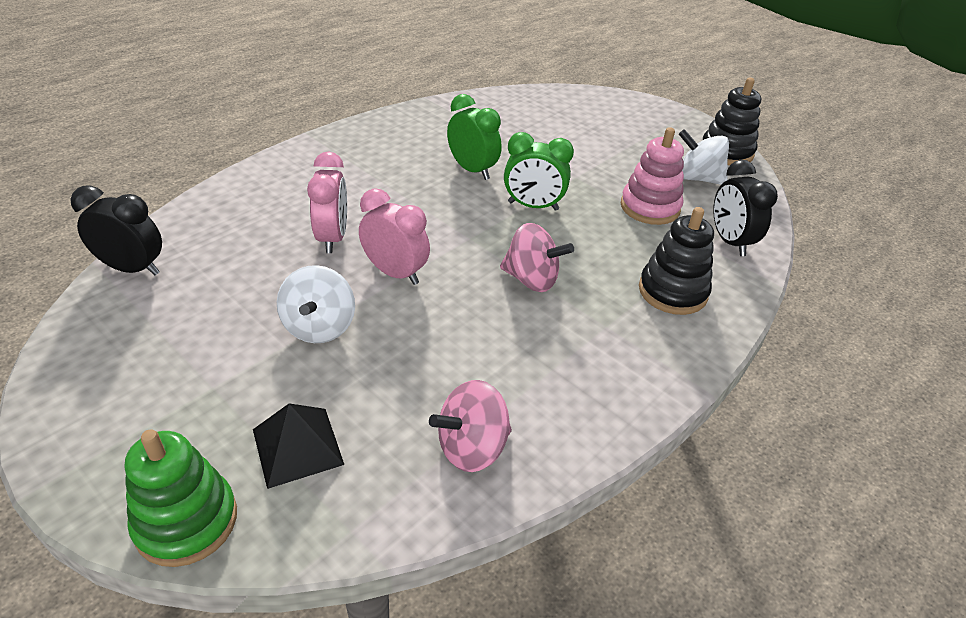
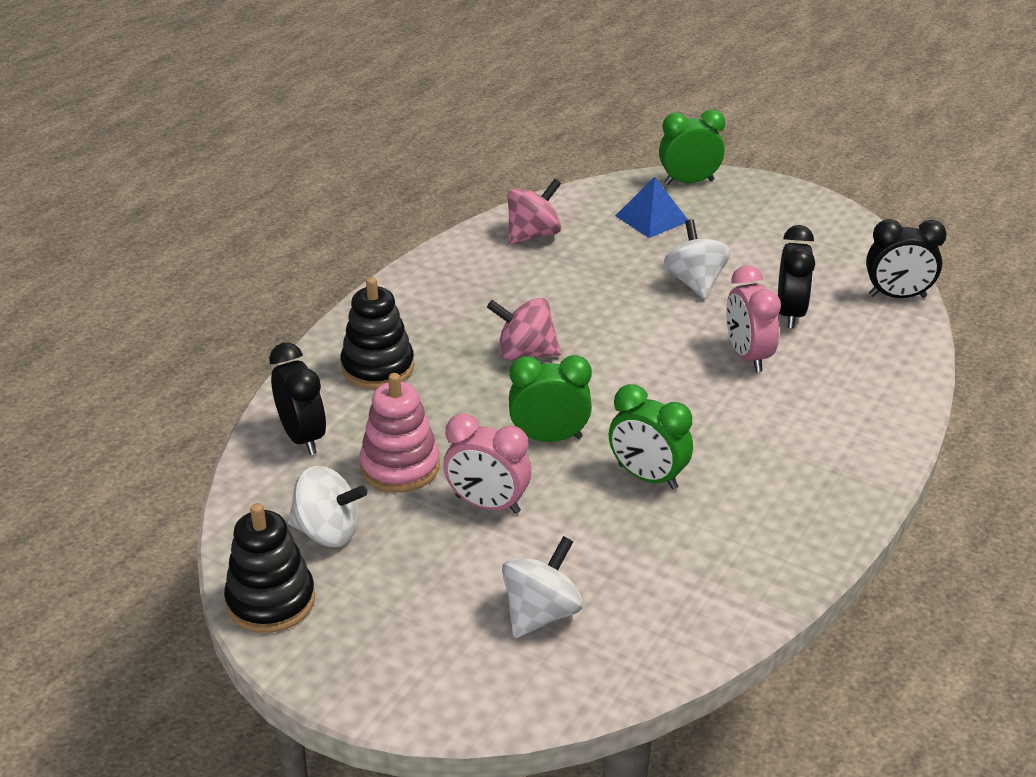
camera: 170 degrees right, 5 degrees down
(186, 521) = (689, 182): green stacking toy -> green clock
(255, 271) = (790, 313): none -> black clock
(297, 446) = (652, 218): black pyramid -> blue pyramid
(395, 273) = (661, 335): pink clock -> pink clock (487, 504)
(567, 121) = (541, 613): none -> white spinning top

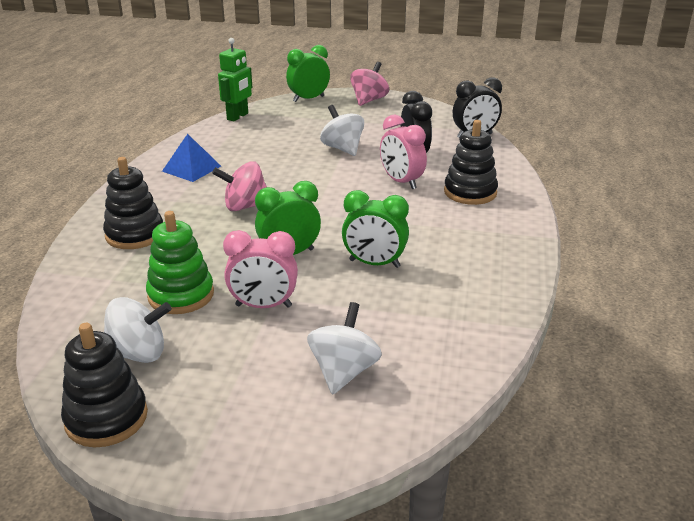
camera: 20 degrees left, 5 degrees down
(302, 437) = (90, 291): black clock -> none
(400, 467) = (181, 295): pink stacking toy -> green stacking toy
(533, 235) = (217, 140): pink spinning top -> pink spinning top (369, 100)
(577, 198) = (238, 116): none -> green robot
(652, 218) = (294, 120): blue pyramid -> blue pyramid (191, 168)
(834, 394) = (470, 192): none -> black stacking toy

